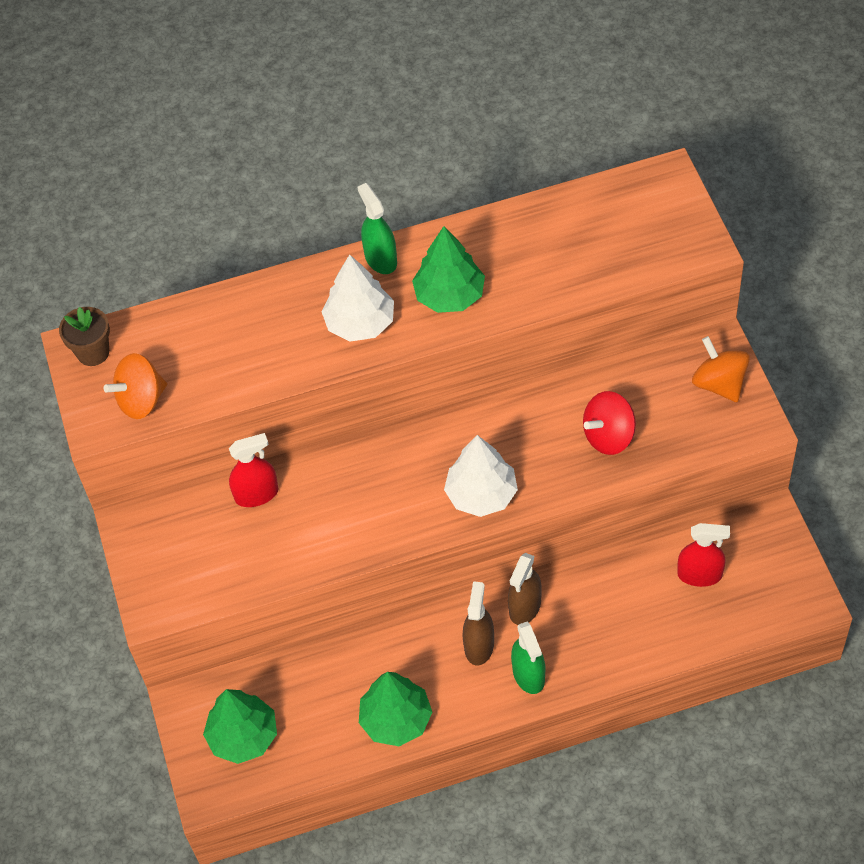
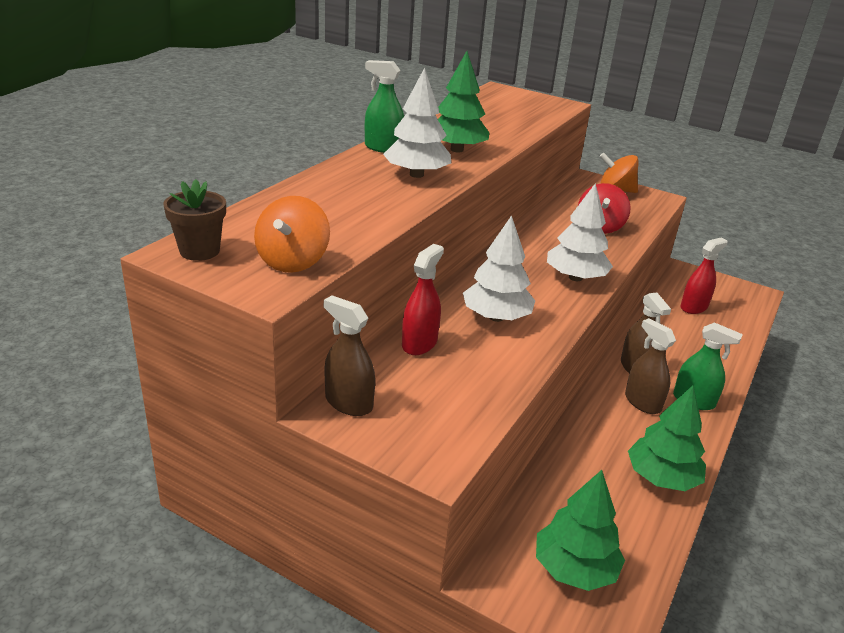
camera: 50 degrees left, 25 degrees down
(150, 523) = (348, 403): none -> brown spray bottle
(349, 501) = (496, 317): none -> white tree

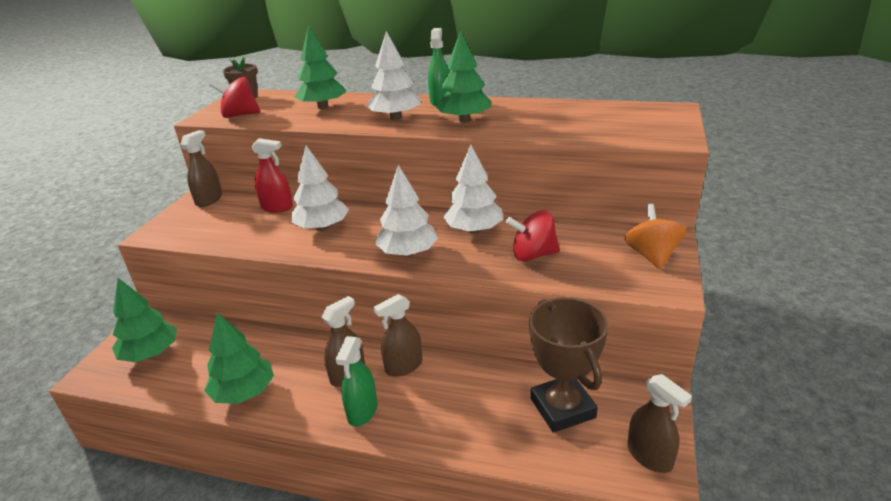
camera: 80 degrees right, 0 degrees up
(293, 261) = (240, 115): orange spinning top -> red spinning top
(327, 204) = (323, 107): none -> green tree
(545, 240) = (474, 230): none -> white tree
(693, 307) = (562, 408): red spray bottle -> brown trophy
(738, 290) = (649, 456): none -> brown spray bottle

